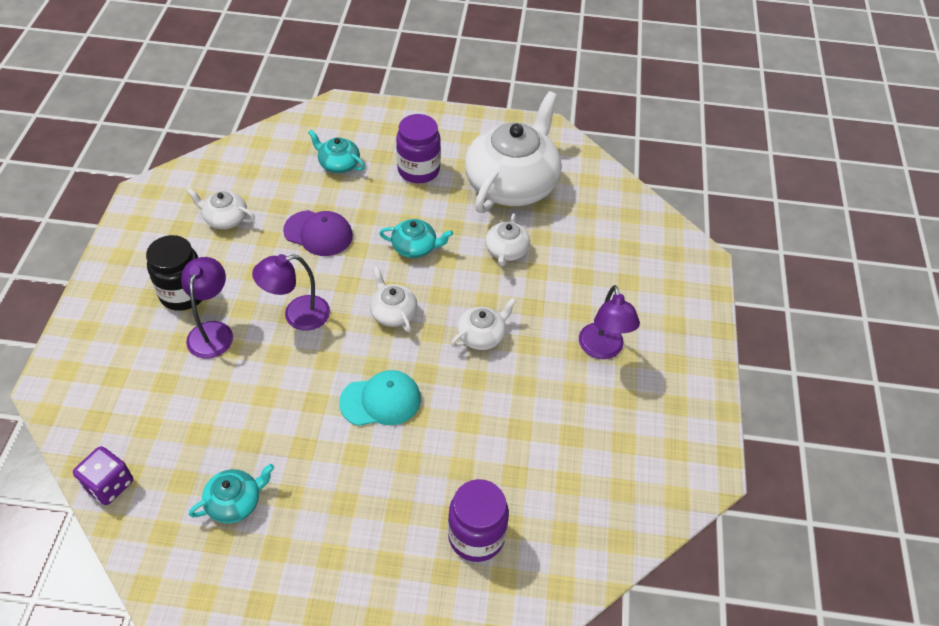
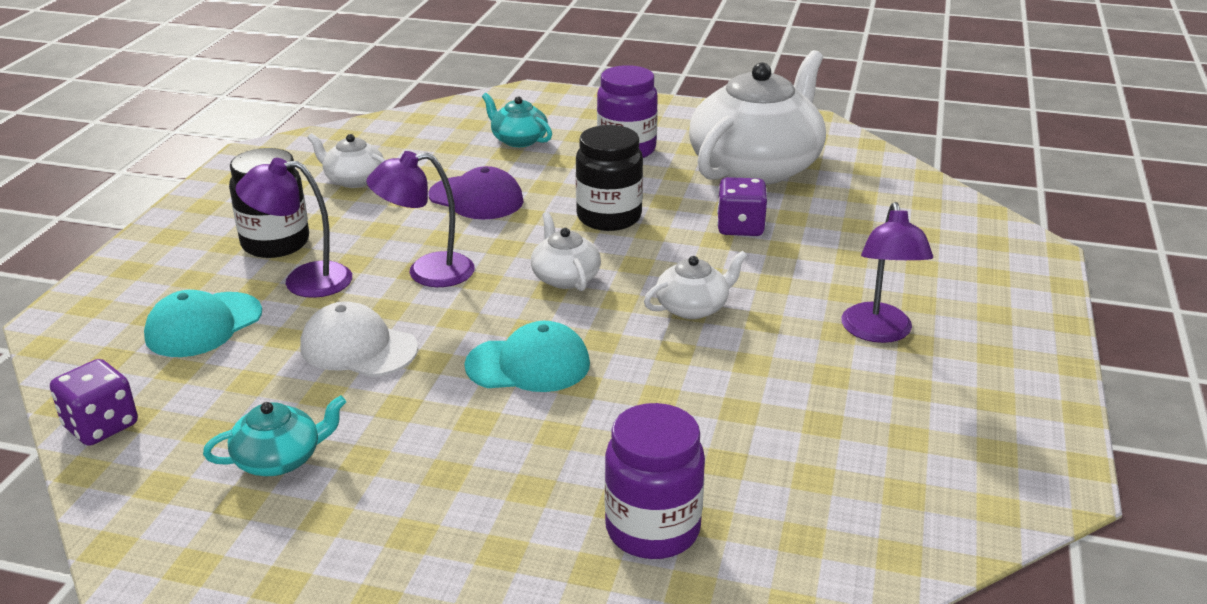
camera: 10 degrees right, 20 degrees down
(153, 382) = (203, 325): none -> turquoise cap
(212, 331) = (304, 281): purple lamp -> purple lamp turned 105 degrees counterclockwise
(265, 395) = (358, 348): none -> white cap
(415, 247) = (609, 217): turquoise teapot -> black jar
(506, 251) = (740, 227): white teapot -> purple dice

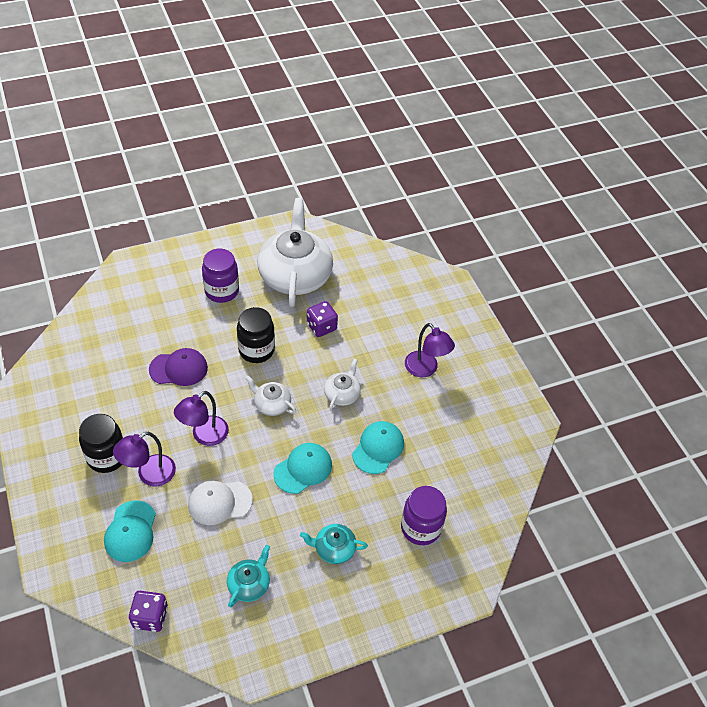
camera: 40 degrees left, 20 degrees up
(353, 179) = (98, 386): white teapot -> none
(518, 140) = (158, 309): turquoise teapot -> turquoise teapot (334, 548)
(685, 392) = (378, 448): none -> turquoise cap

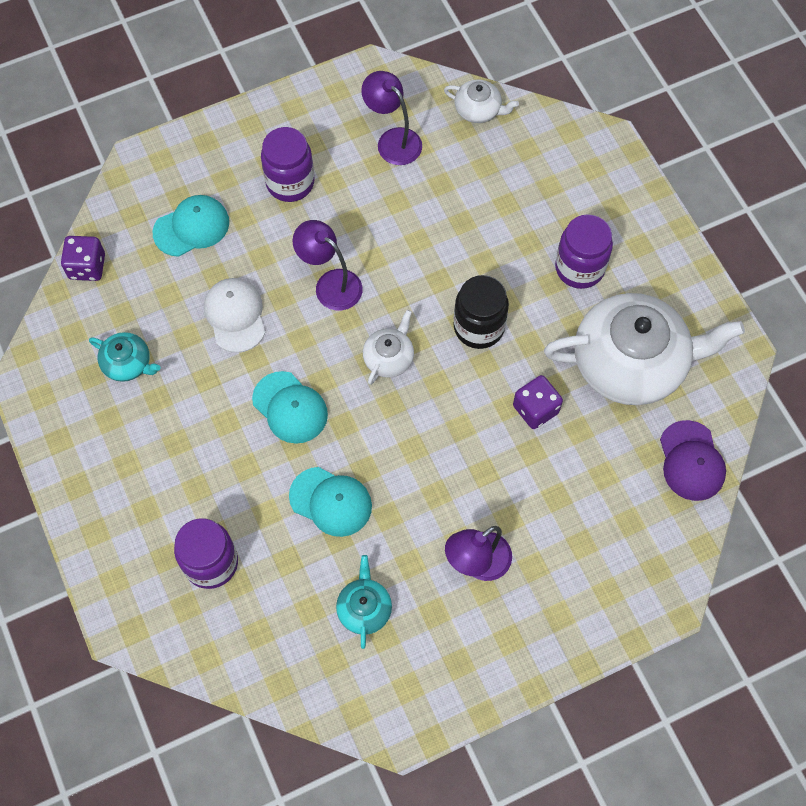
camera: 90 degrees right, 15 degrees up
(107, 457) = (290, 183): black jar -> purple jar
(130, 531) = (191, 227): turquoise cap -> turquoise cap turned 150 degrees clockwise
(149, 475) = (268, 232): purple lamp -> purple lamp (393, 140)
(178, 369) = (433, 237): purple cap -> purple cap (691, 461)
(334, 548) = (177, 455): turquoise teapot -> turquoise teapot (364, 608)
(342, 394) = (417, 447): white teapot -> white teapot (478, 110)

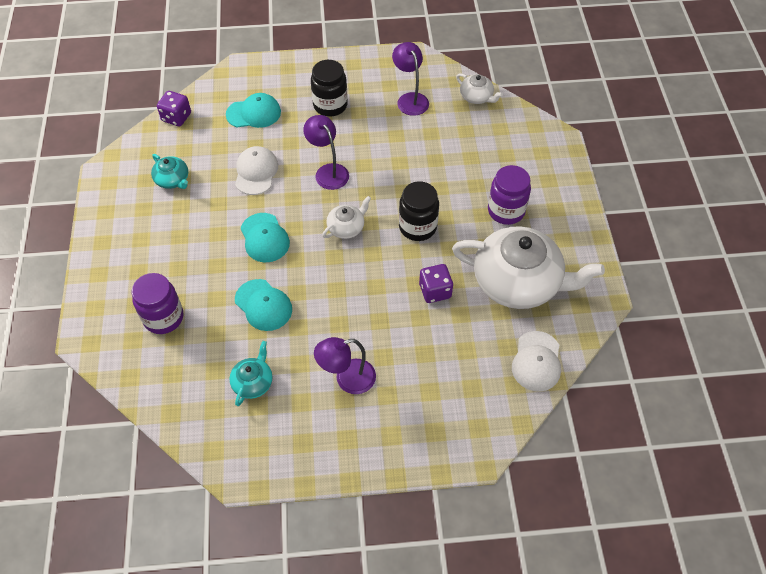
camera: 20 degrees right, 10 degrees down
(290, 183) = (330, 105): purple jar -> black jar
(691, 461) = (536, 361): purple cap -> white cap

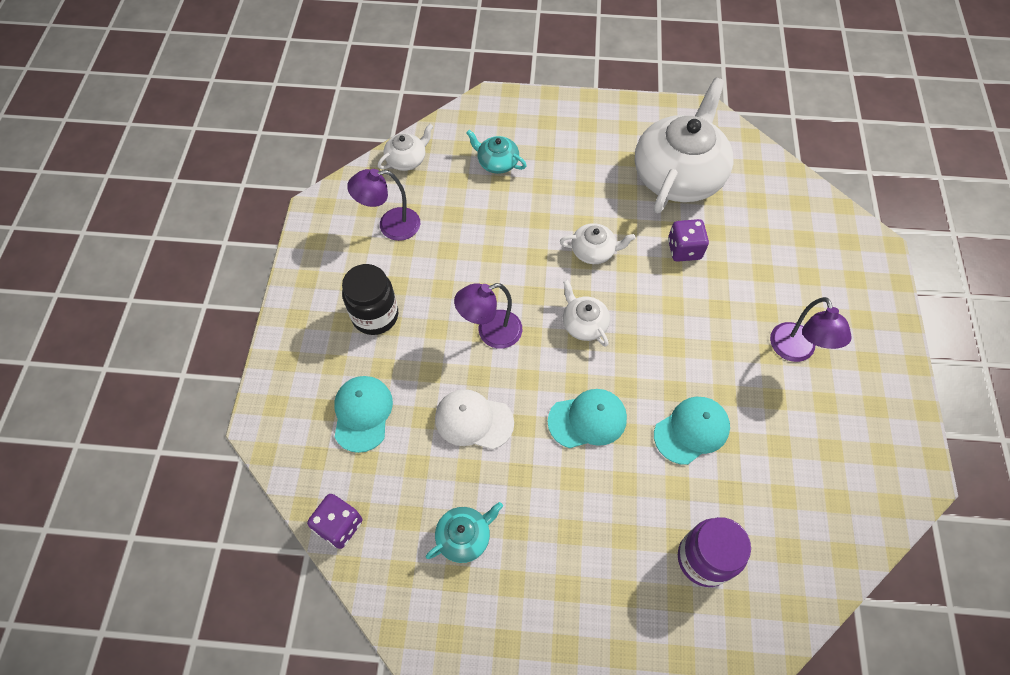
camera: 80 degrees left, 5 degrees up
(253, 382) = (800, 452): turquoise teapot -> turquoise teapot (497, 162)
(417, 227) = (594, 251): black jar -> white teapot
(506, 211) = (583, 166): purple jar -> none
(536, 361) = (774, 180): white cap -> none

